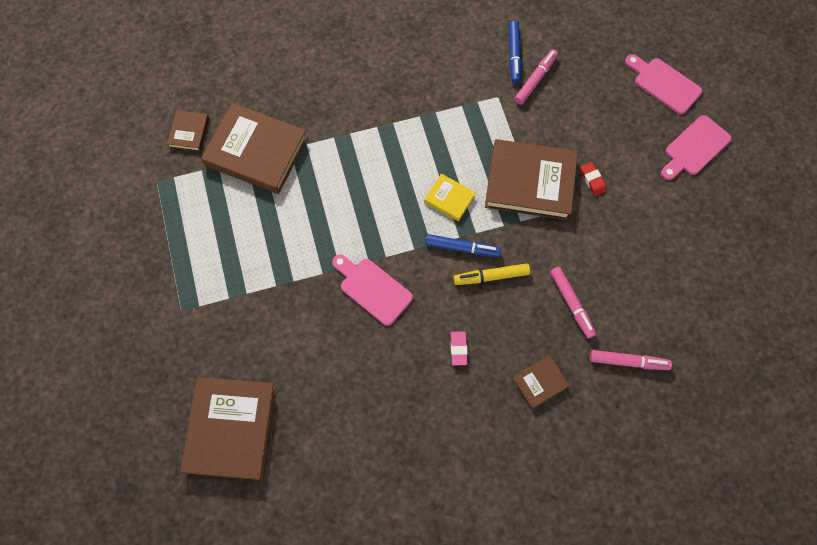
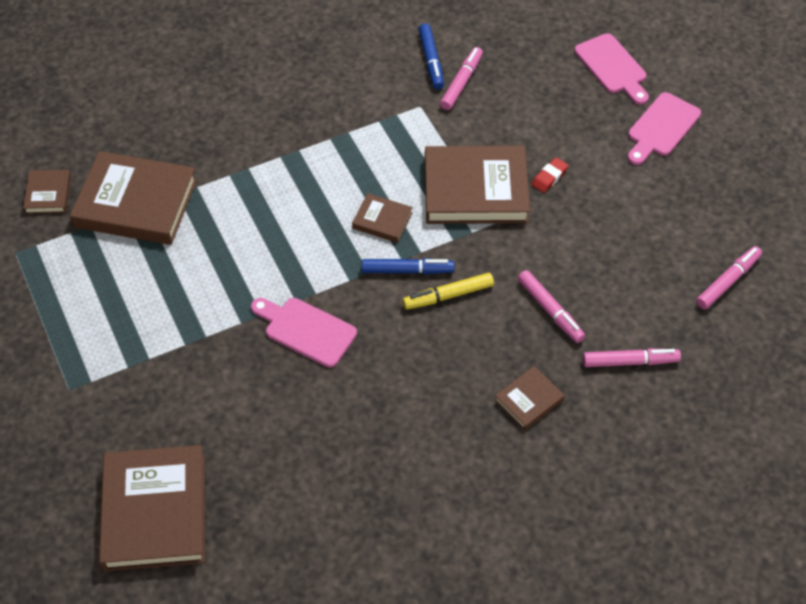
camera: 10 degrees left, 15 degrees down
(449, 199) = (382, 220): yellow book -> brown book
(458, 349) = (423, 379): pink eraser -> none
(592, 180) = (549, 177): red eraser -> red eraser turned 75 degrees clockwise
(664, 84) = (612, 67): pink cutting board -> pink cutting board turned 150 degrees counterclockwise
(723, 301) = (727, 281): none -> pink marker

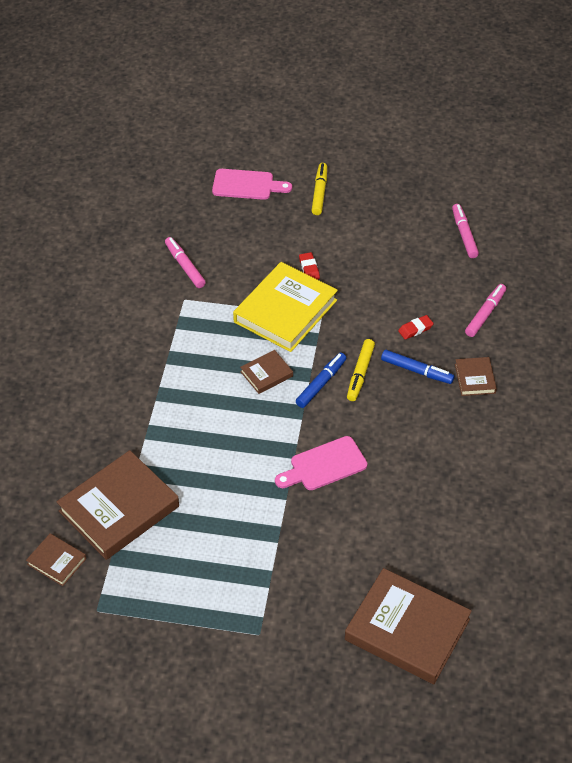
camera: 55 degrees left, 5 degrees down
(431, 61) = (148, 270): blue marker -> blue marker (416, 371)
(475, 190) = (285, 311): brown book -> yellow book
(550, 310) = (415, 329): pink marker -> red eraser
(661, 128) = (319, 192): pink cutting board -> yellow marker

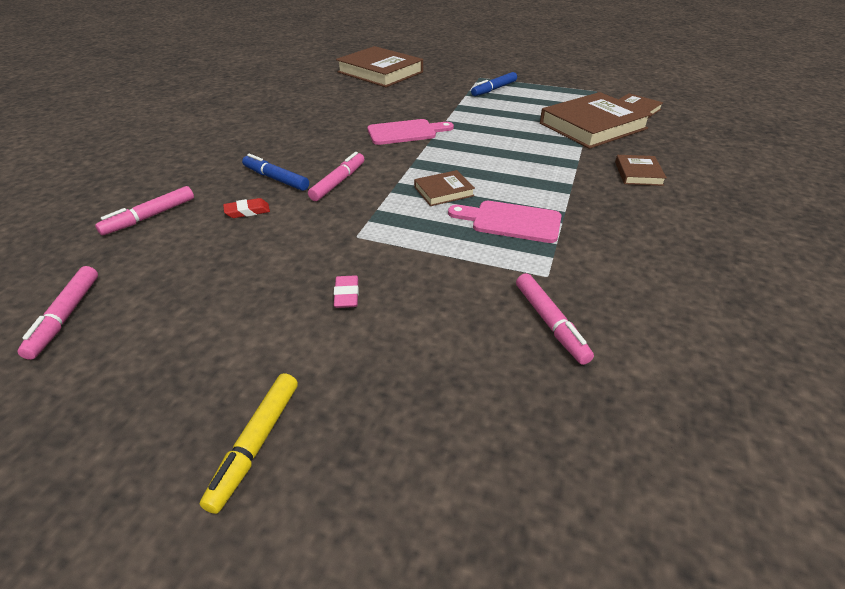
camera: 170 degrees left, 10 degrees down
(247, 185) = (411, 493): pink cutting board -> pink cutting board (511, 221)
(285, 311) = (402, 246): yellow book -> none
(309, 268) = (346, 295): red eraser -> pink eraser
(321, 383) = (385, 179): blue marker -> blue marker (494, 89)
(360, 373) = (338, 182): yellow marker -> pink marker
(475, 378) = (221, 168): brown book -> brown book (638, 173)

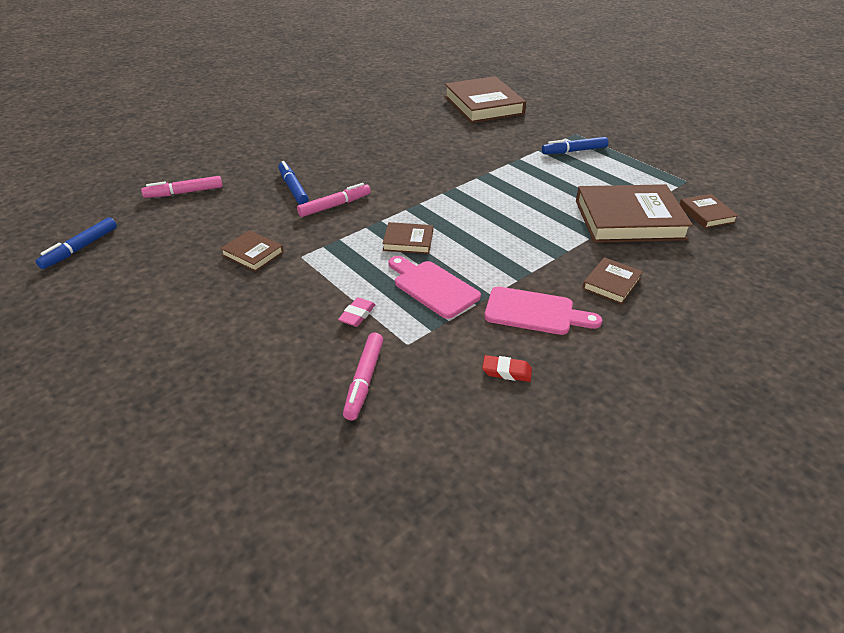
camera: 30 degrees right, 0 degrees up
(65, 317) = (80, 248): pink marker -> blue marker
(247, 211) = (248, 209): red eraser -> red eraser (506, 371)
(256, 444) = (103, 373): yellow marker -> none
(301, 250) = (253, 254): none -> brown book
(346, 295) = (248, 299): pink eraser -> pink eraser (357, 315)
(406, 132) = (438, 175): pink cutting board -> pink cutting board (535, 312)

